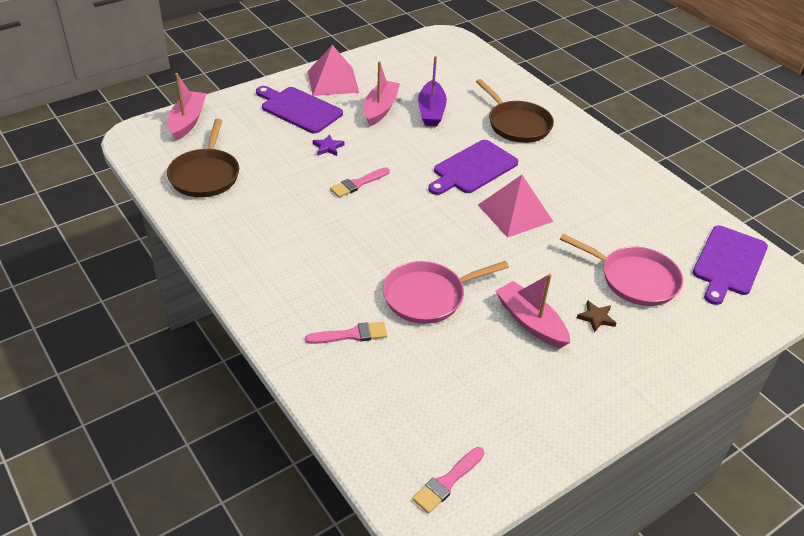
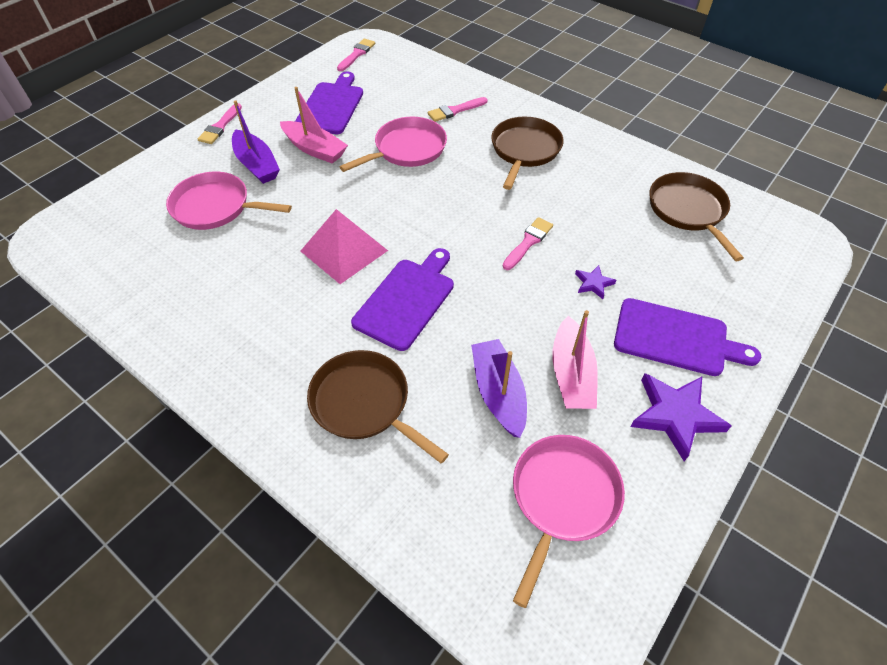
camera: 165 degrees right, 10 degrees up
(187, 121) = (782, 276): pink boat -> none
(304, 264) = (524, 150): none -> brown pan
(333, 81) = (675, 415): pink pyramid -> purple star
(419, 70) = (562, 498): none -> pink pan
(596, 318) = (257, 165): brown star -> purple boat
(646, 385) = (220, 126): none -> pink brush
(728, 263) = (107, 248): purple cutting board -> purple cutting board (331, 106)

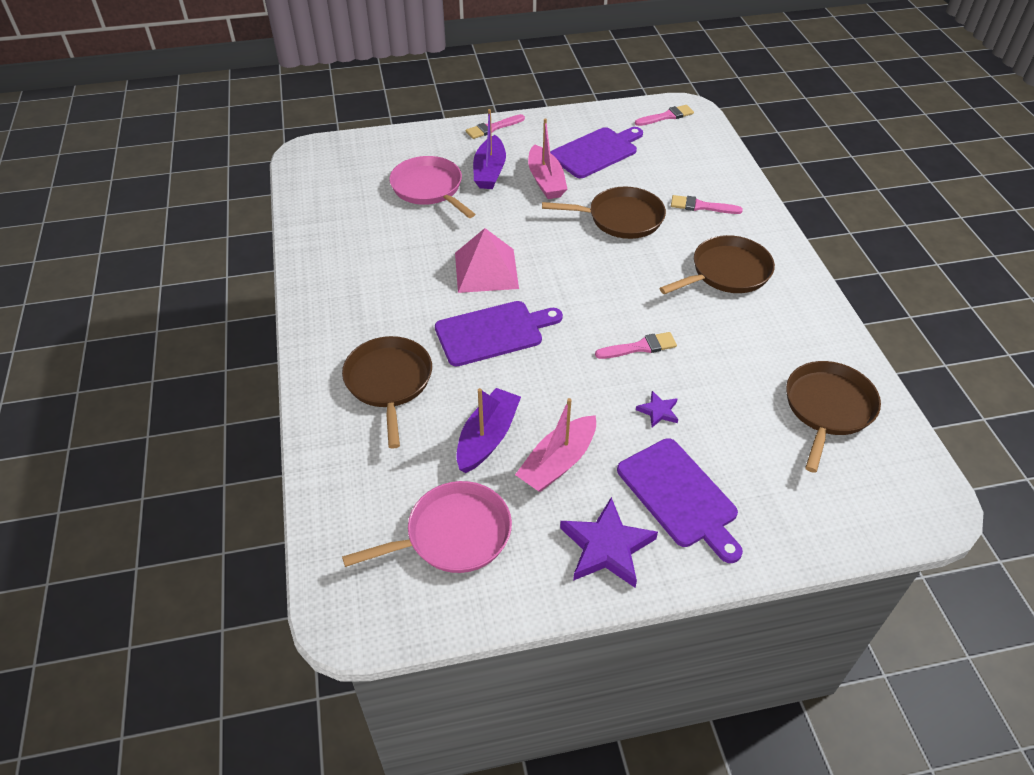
camera: 40 degrees right, 5 degrees down
(407, 149) = (621, 218): pink pan -> brown pan

